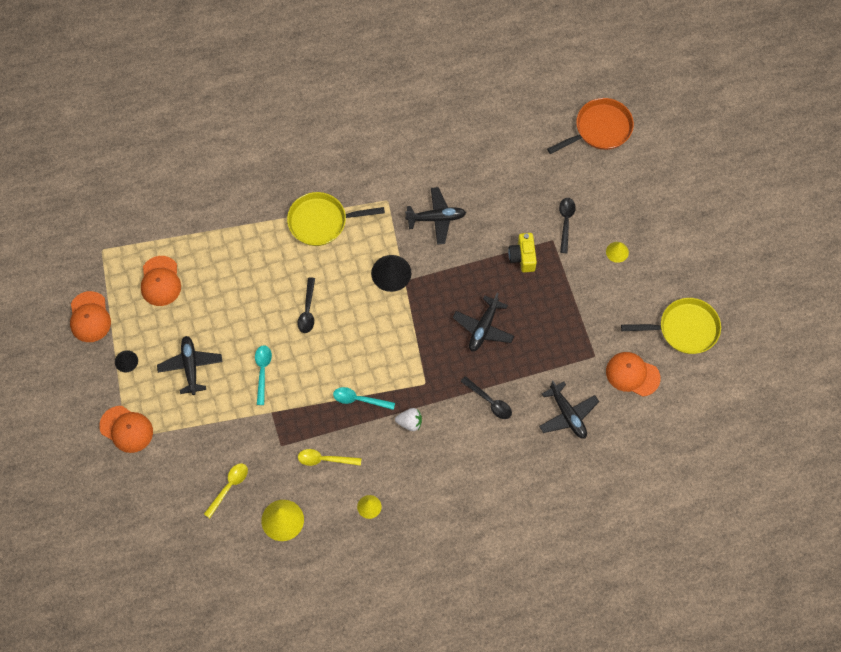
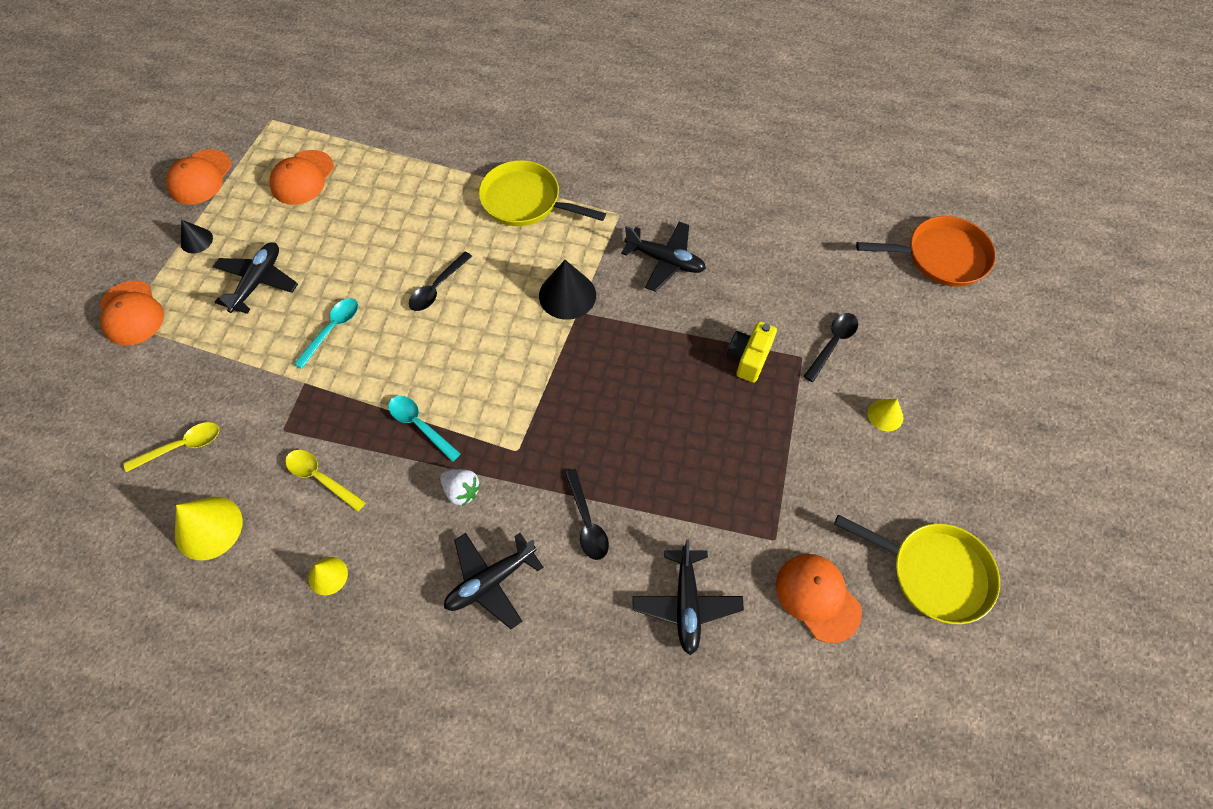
camera: 30 degrees right, 5 degrees down
(483, 328) = (641, 420): black plane -> black plane (491, 581)

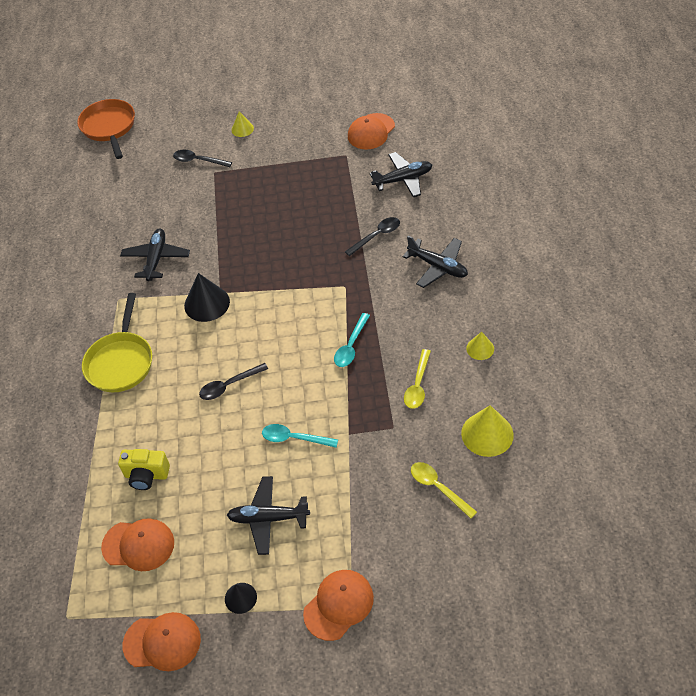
camera: 105 degrees left, 10 degrees down
(437, 288) = (229, 385): black spoon -> black spoon turned 135 degrees clockwise
(462, 491) = (387, 303): white strawberry -> none
(748, 358) = (225, 195): yellow camera -> yellow camera (146, 475)
(933, 572) = (334, 94): yellow pan -> none

